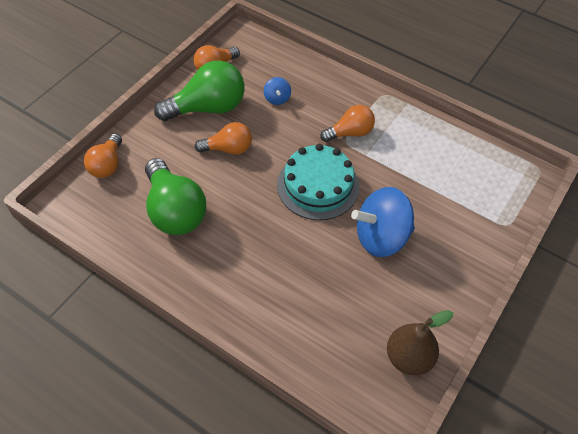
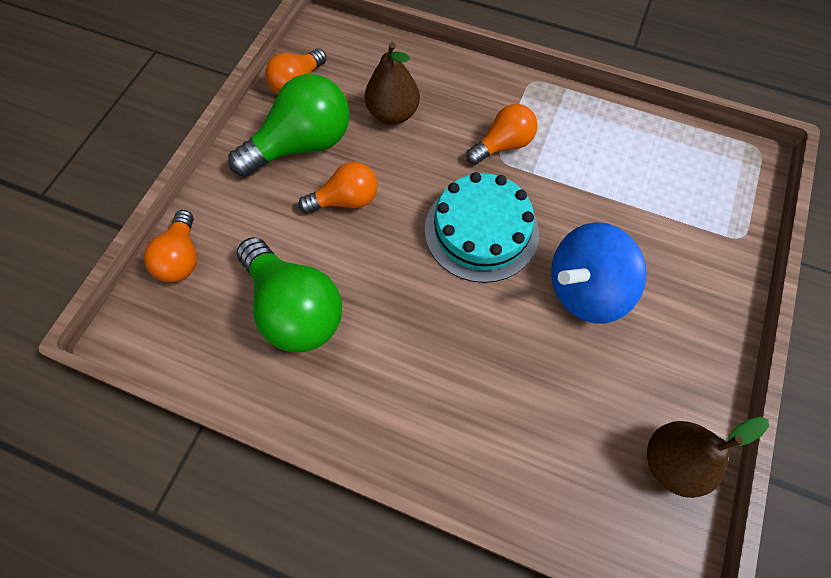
camera: 10 degrees left, 10 degrees up
(277, 99) = (393, 114): blue spinning top -> brown pear

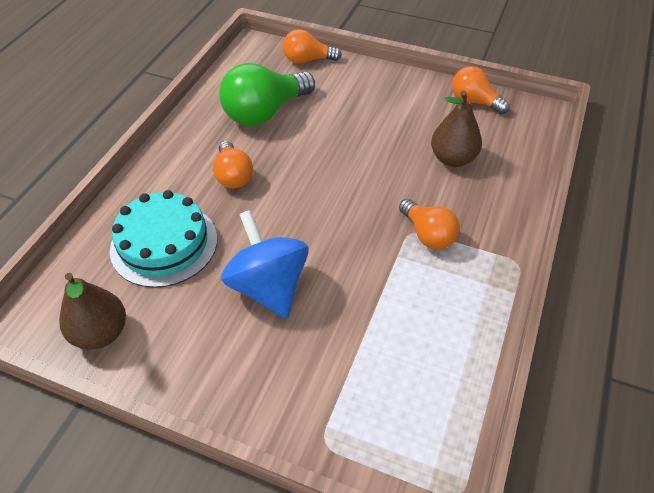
camera: 90 degrees right, 15 degrees down
(302, 145) = (410, 108): green light bulb -> none
(345, 200) = (358, 134): orange light bulb -> orange light bulb (233, 175)
(481, 230) = (331, 215): turquoise cake -> turquoise cake (164, 244)

